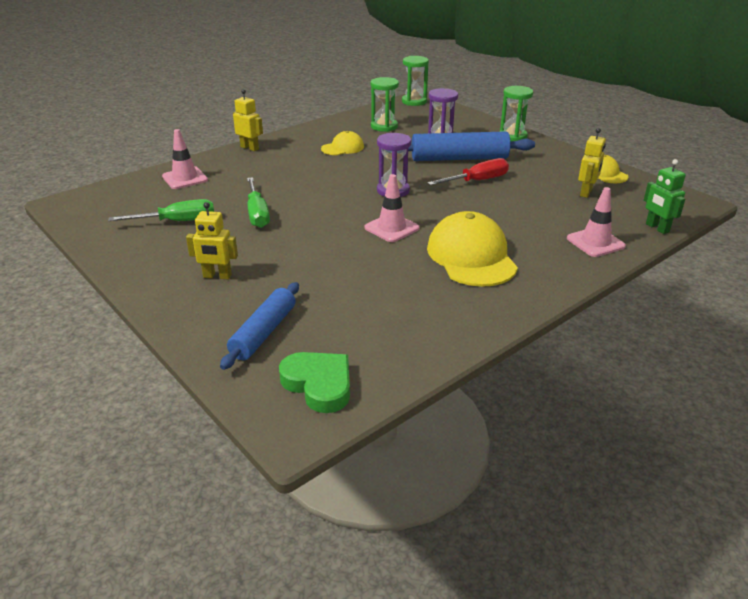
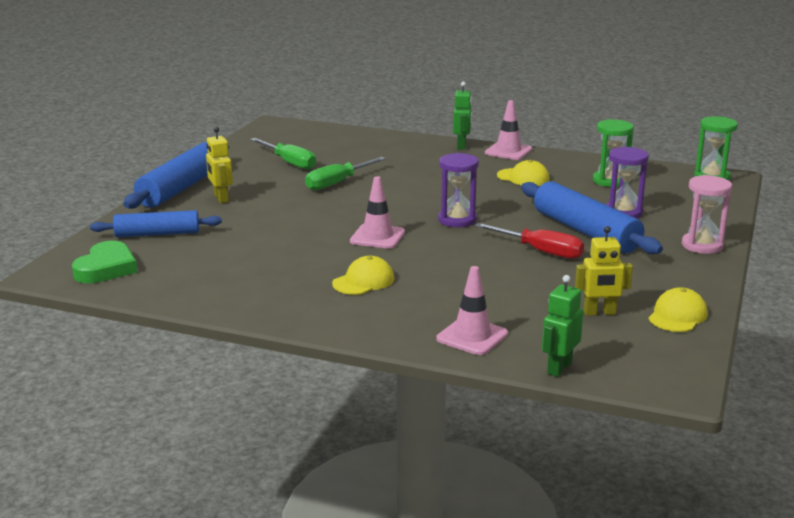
camera: 60 degrees right, 10 degrees down
(159, 292) = (181, 188): none -> blue rolling pin
(185, 178) = (366, 143): pink traffic cone -> pink traffic cone (508, 151)
(250, 148) = (461, 146): yellow robot -> green robot
(471, 256) = (363, 281): yellow cap -> yellow cap, size x0.54
(513, 136) = (702, 245): green hourglass -> pink hourglass

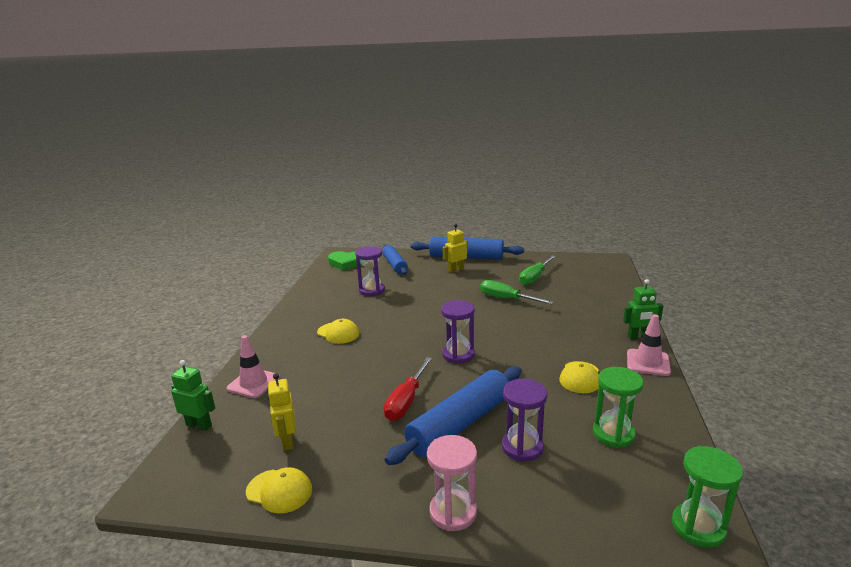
camera: 80 degrees right, 0 degrees up
(241, 254) = (372, 290): none -> purple hourglass
(377, 237) = (413, 327): pink traffic cone -> none

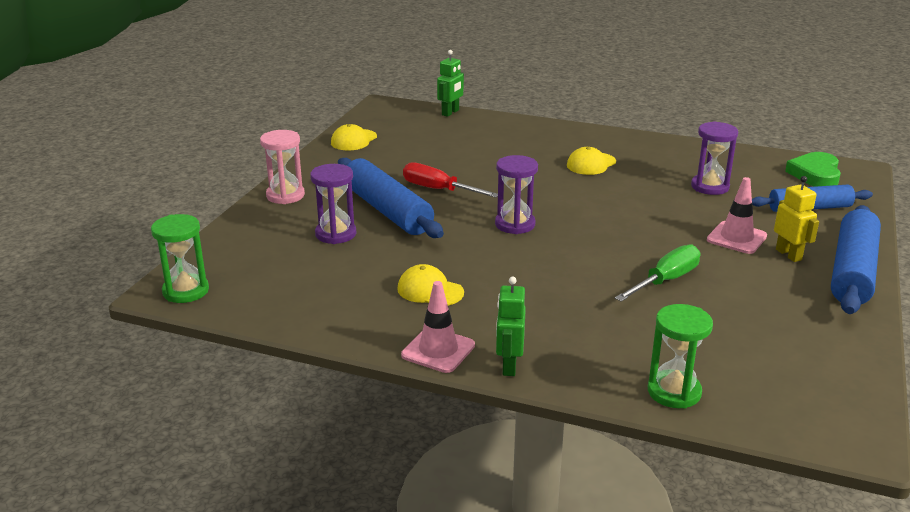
camera: 100 degrees right, 5 degrees up
(253, 383) = (504, 128): pink traffic cone -> pink traffic cone (736, 238)
(287, 441) = (409, 142): yellow robot -> none
(535, 278) = (752, 322): green screwdriver -> none
(613, 434) = (321, 284): green hourglass -> green hourglass (674, 392)

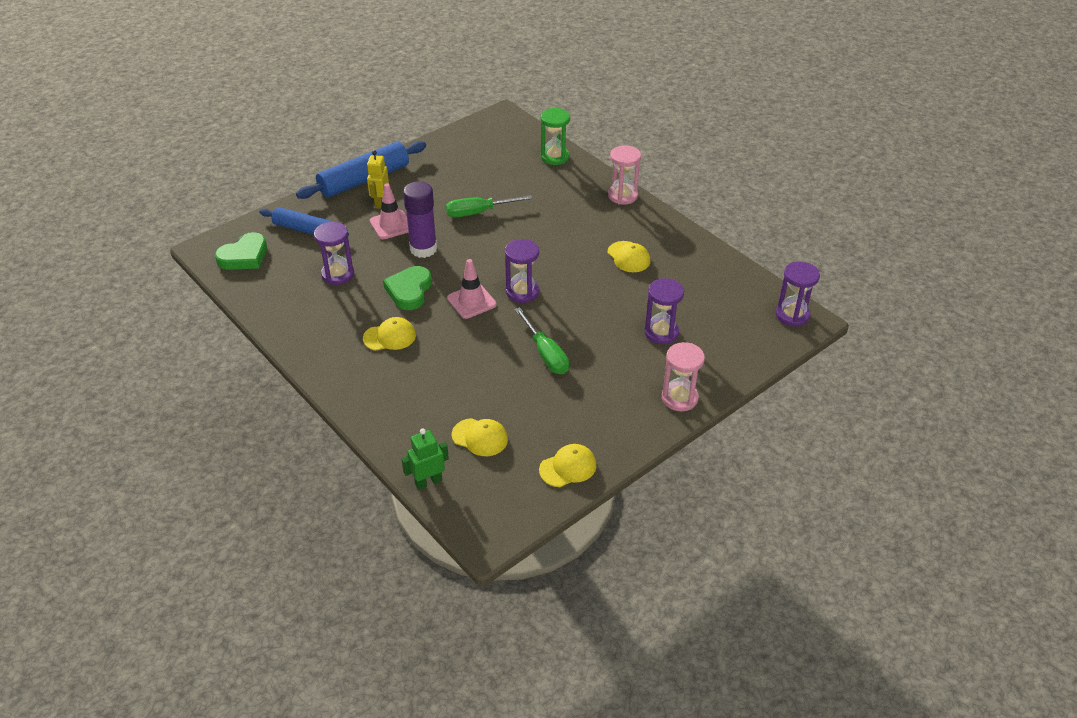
camera: 150 degrees left, 15 degrees up
(186, 291) = (792, 315): green hourglass -> purple hourglass
(387, 210) = (605, 344): blue rolling pin -> none
(438, 136) = (480, 437): none -> yellow cap
(438, 190) = (545, 354): red screwdriver -> green screwdriver
(438, 350) = (653, 216): pink traffic cone -> pink traffic cone (471, 301)
(509, 366) = (622, 195): green robot -> pink hourglass
(625, 194) = (409, 291): none -> green heart
(667, 228) = (423, 249): none -> purple glue stick

